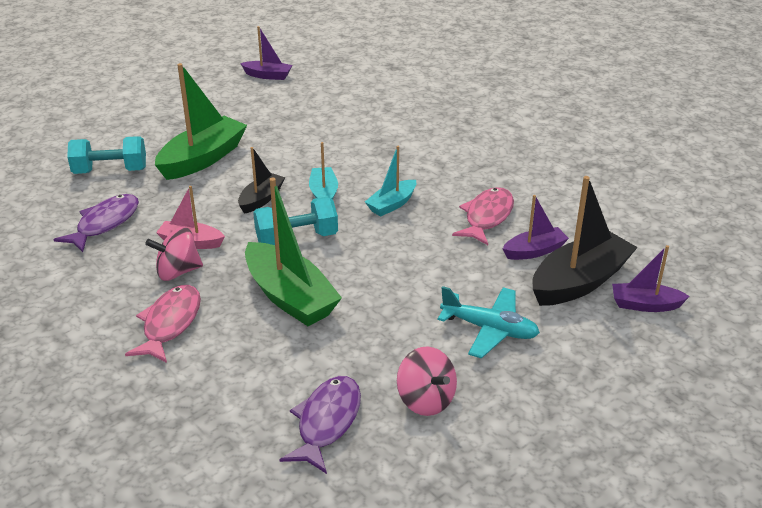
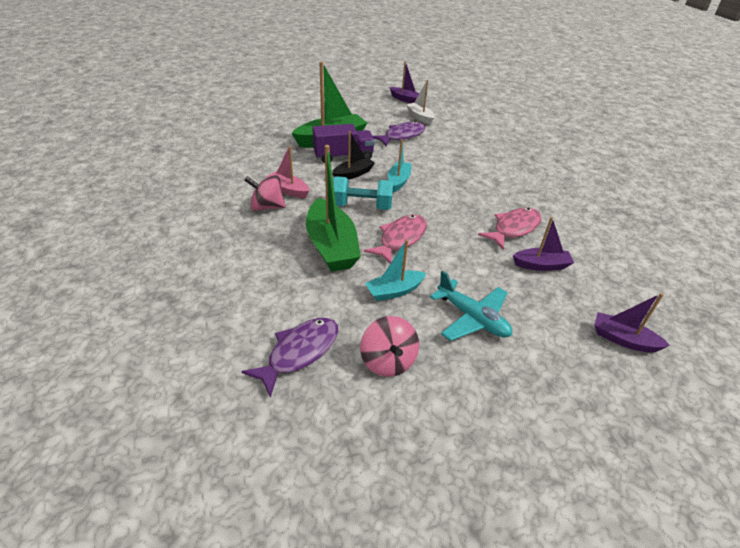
camera: 20 degrees right, 5 degrees up
(105, 223) = (243, 164): purple fish -> purple fish (402, 136)
(110, 171) = (269, 133): turquoise dumbbell -> none
(170, 323) = (238, 240): pink fish -> pink fish (400, 239)
(233, 178) = (343, 156): none -> purple truck
(302, 98) = (420, 117): none -> white boat
(392, 204) = (444, 201): turquoise boat -> turquoise boat (394, 291)
(579, 282) = (570, 301): black boat -> none

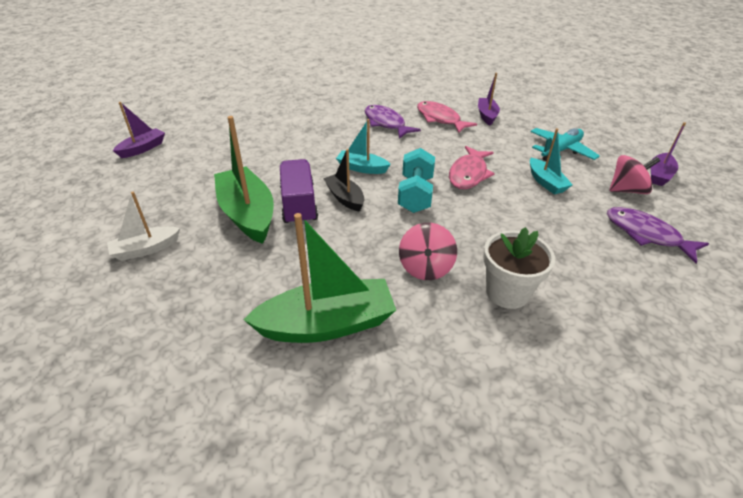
camera: 85 degrees left, 0 degrees up
(233, 242) = (507, 292): none -> white flower pot
(288, 190) = (383, 250): pink boat -> none
(331, 246) = (493, 216): green boat -> green boat (327, 324)
(400, 239) = (469, 174): pink fish -> pink fish turned 105 degrees counterclockwise
(402, 136) = (253, 158): purple fish -> purple fish (386, 123)
(420, 117) = (205, 142): white boat -> white boat (146, 249)
(623, 339) = (553, 103): purple boat -> purple boat (659, 175)

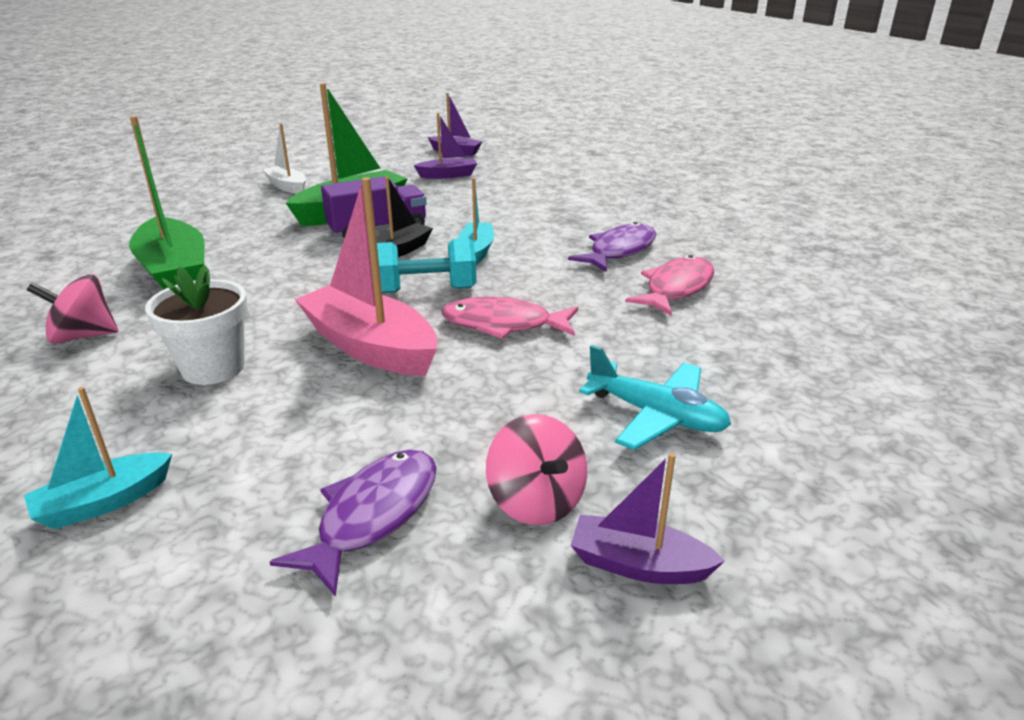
camera: 75 degrees right, 10 degrees down
(425, 268) = (264, 311): pink spinning top -> pink spinning top (83, 336)
(487, 115) = (736, 329): purple boat -> purple boat (448, 175)
(487, 223) = (370, 347): none -> pink boat
(546, 182) = (515, 397): turquoise boat -> turquoise boat (103, 502)

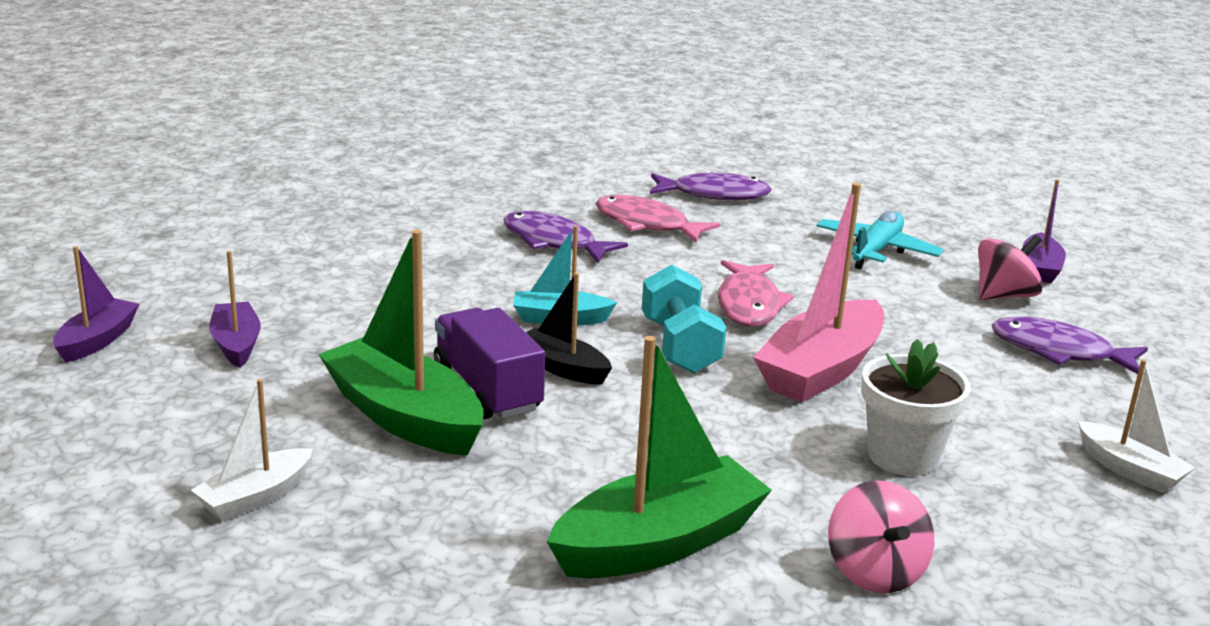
camera: 95 degrees left, 5 degrees down
(103, 502) = (1130, 470): turquoise boat -> white boat
(779, 326) = (714, 194): none -> purple fish

